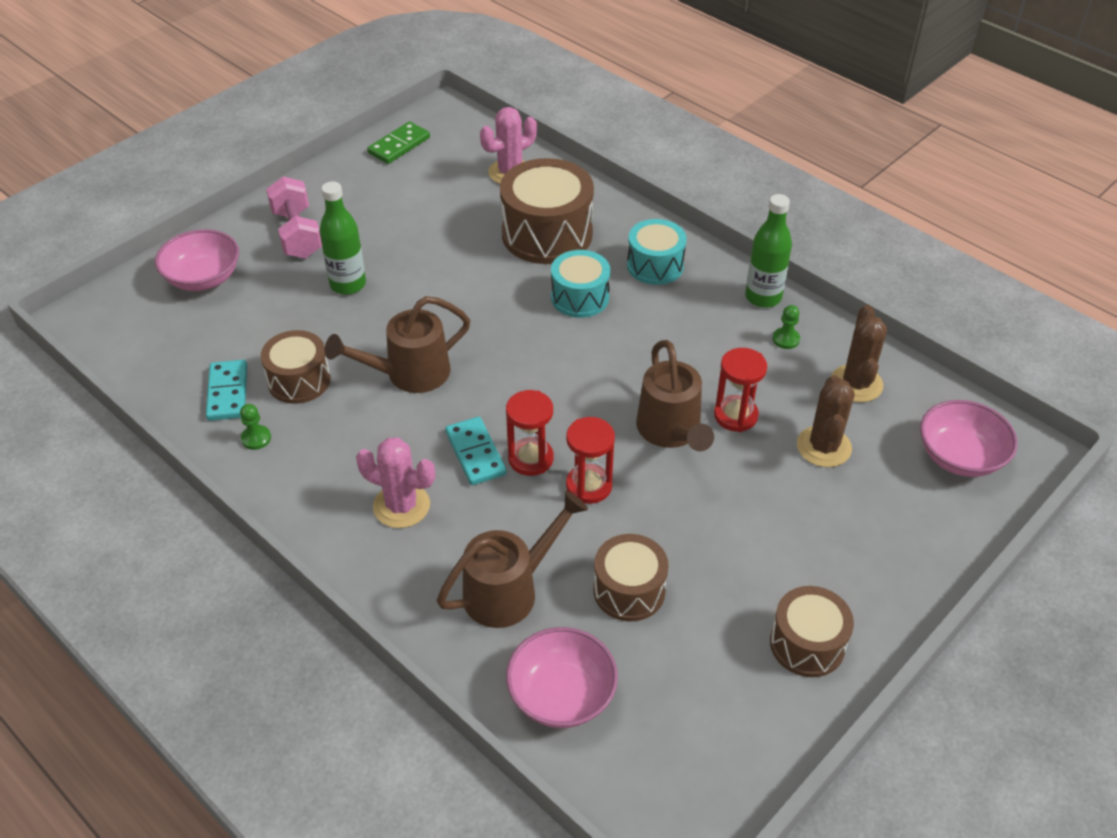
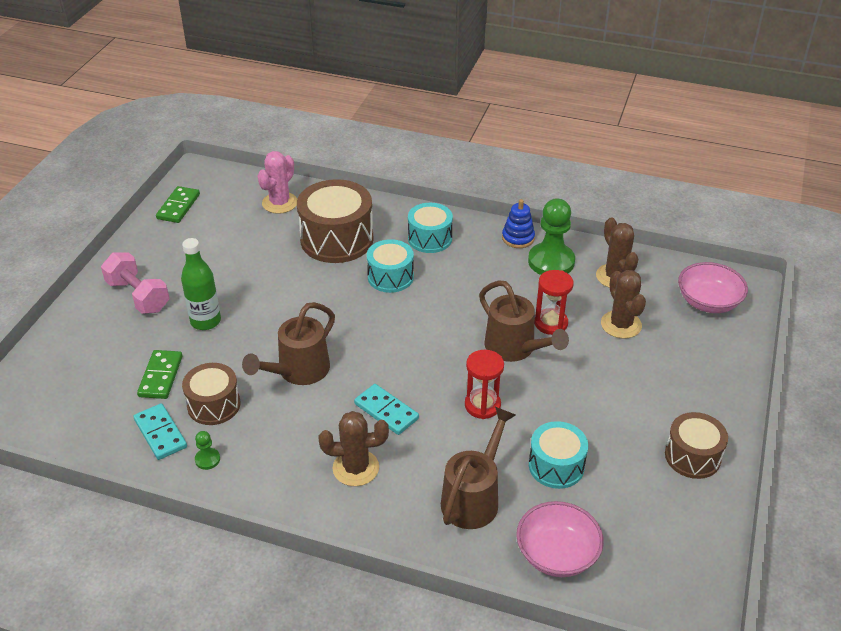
camera: 25 degrees left, 5 degrees down
(203, 278) = (80, 353): pink bowl -> none
(266, 330) = (161, 376): none -> green domino
(401, 506) = (355, 468): pink cactus -> brown cactus
(530, 459) = (429, 401): red hourglass -> none
(629, 590) = (556, 466): brown drum -> turquoise drum
(763, 297) = (518, 238): green bottle -> blue stacking toy
(786, 339) = (551, 262): green pawn -> green pawn, size x2.27

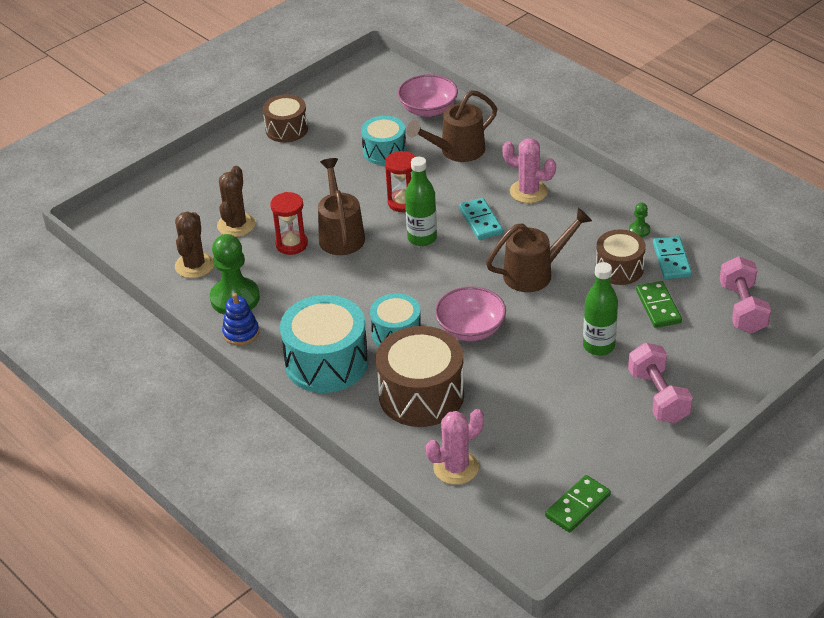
camera: 150 degrees left, 0 degrees up
(73, 402) = (742, 308): none -> pink dumbbell
(161, 376) = (658, 306): green domino -> green domino turned 45 degrees counterclockwise
(355, 468) = (528, 191): brown cactus -> pink cactus
(430, 238) = (326, 362): turquoise drum -> turquoise drum, size x1.65
(433, 371) = (422, 238): none -> green bottle
(708, 302) = (145, 219): pink bowl -> pink bowl (470, 329)

